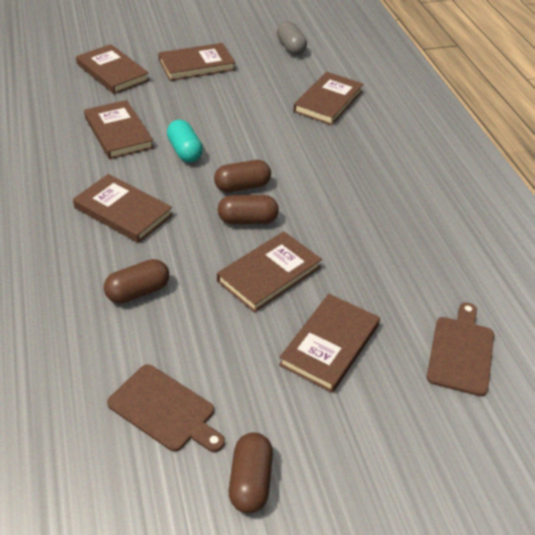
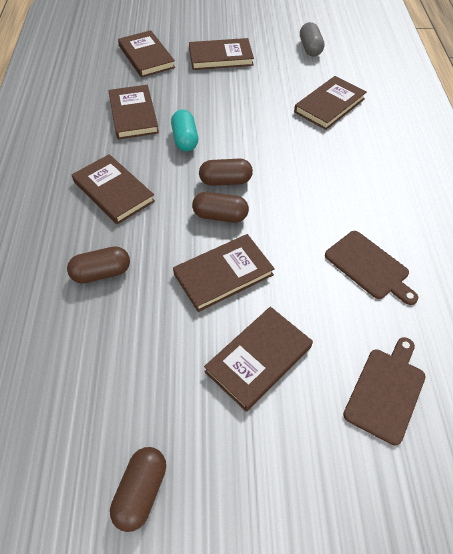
camera: 15 degrees right, 10 degrees up
(165, 410) = (87, 398): brown cutting board -> brown cutting board (369, 267)

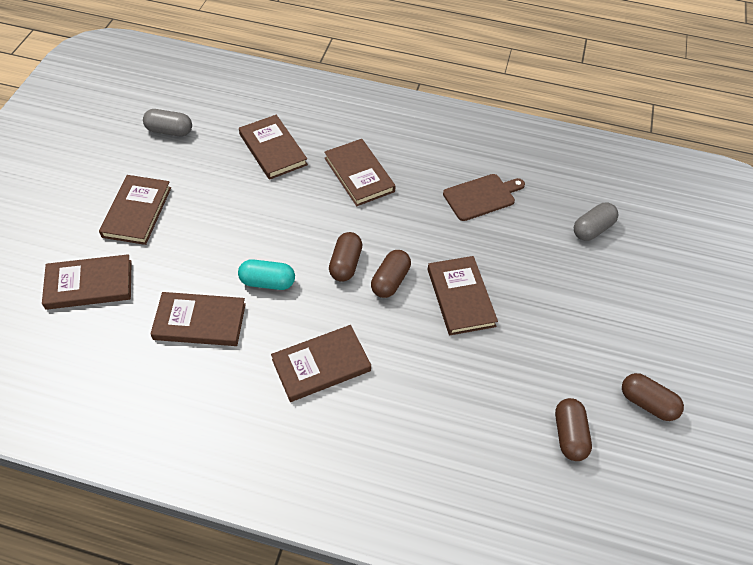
camera: 75 degrees left, 0 degrees up
(101, 273) = (430, 395): brown capsule -> brown capsule (569, 435)
(258, 359) = (551, 297): brown book -> brown book (359, 174)
(386, 391) = (592, 229): brown cutting board -> grey capsule

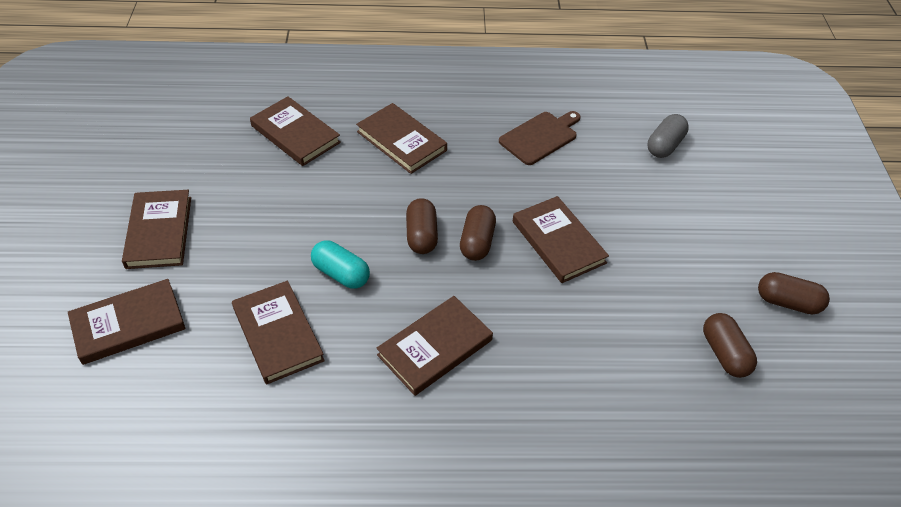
camera: 15 degrees left, 5 degrees down
(169, 131) = (167, 138): grey capsule -> none
(200, 321) = (278, 334): brown book -> brown book turned 75 degrees clockwise
(267, 282) = (341, 274): turquoise capsule -> turquoise capsule turned 45 degrees clockwise

